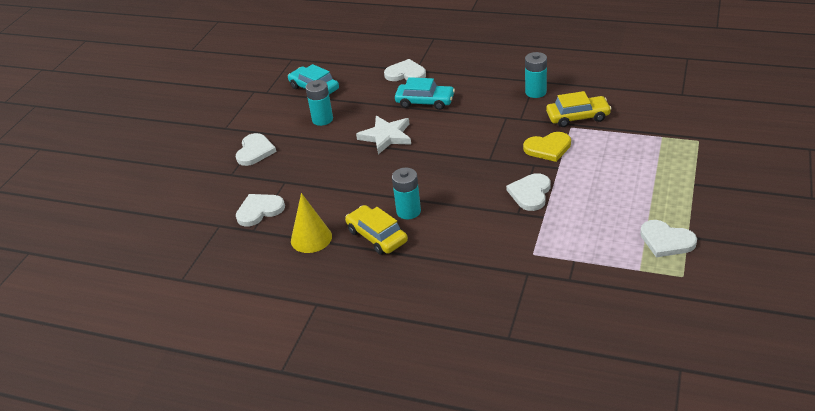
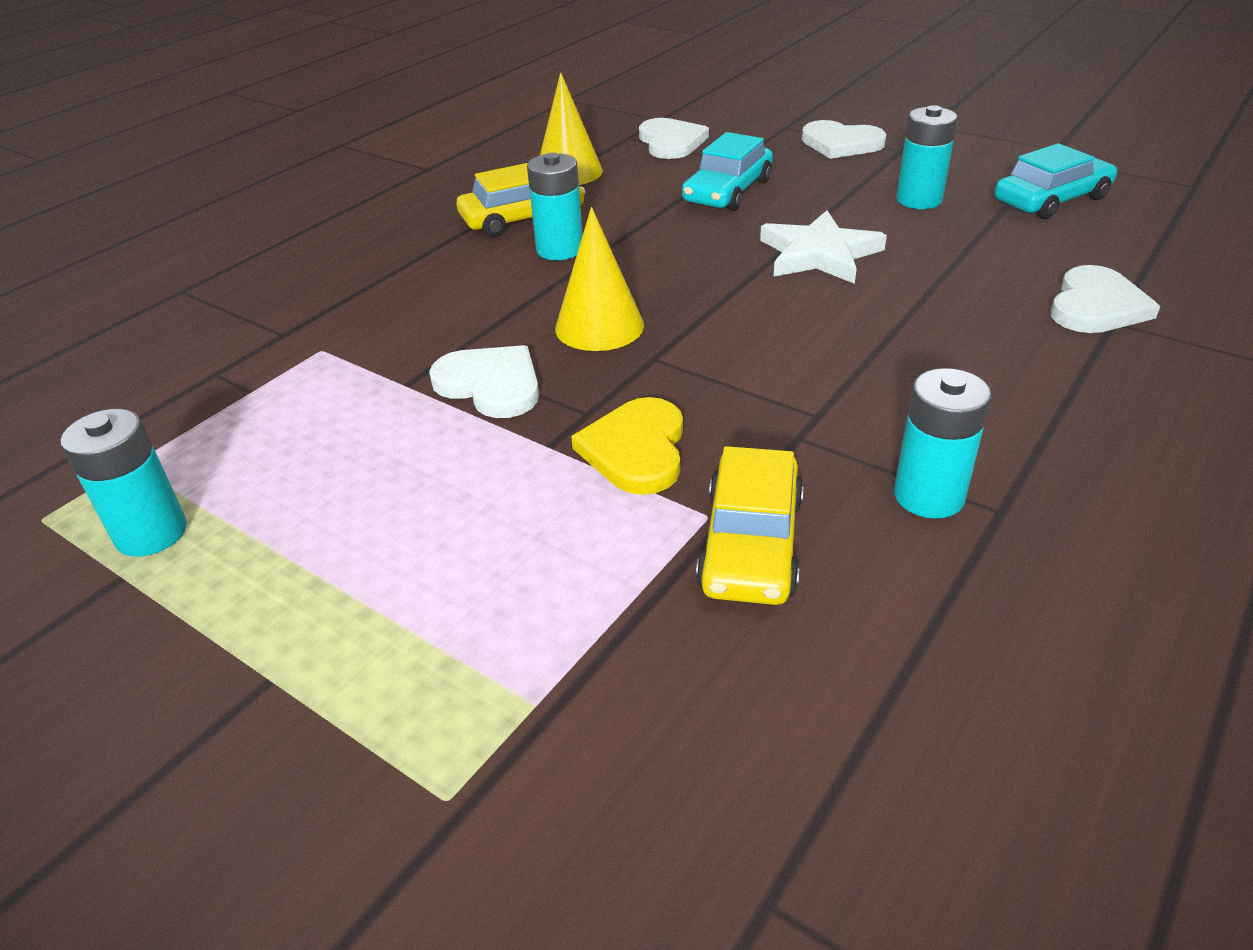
camera: 105 degrees right, 0 degrees up
(425, 102) = (944, 314): turquoise car -> turquoise car (727, 191)
(473, 179) = (599, 326): none -> yellow cone
(666, 241) = (151, 533): white heart -> turquoise battery

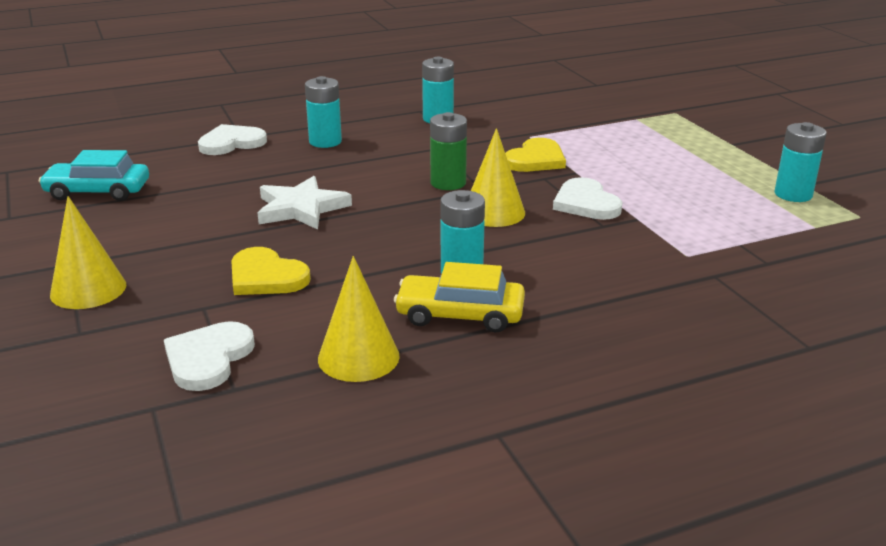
camera: 150 degrees left, 10 degrees down
(709, 350) = (448, 183): none -> green battery
(727, 191) = (266, 277): turquoise car -> yellow heart
(750, 543) = (523, 126): yellow car -> none
(841, 143) = (88, 289): white heart -> yellow cone
(919, 200) = (165, 219): turquoise battery -> turquoise battery (325, 142)

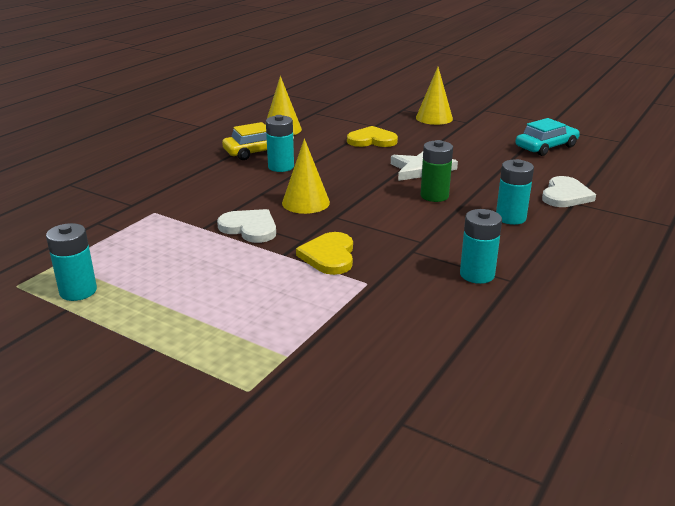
camera: 145 degrees right, 0 degrees up
(208, 358) = (339, 115): white heart -> none
(448, 183) = (365, 213): green battery -> green battery (434, 196)

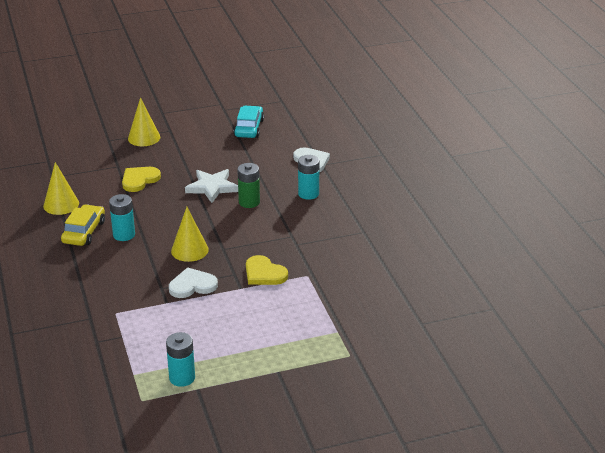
camera: 50 degrees left, 5 degrees up
(477, 274) = (345, 238): turquoise battery -> none

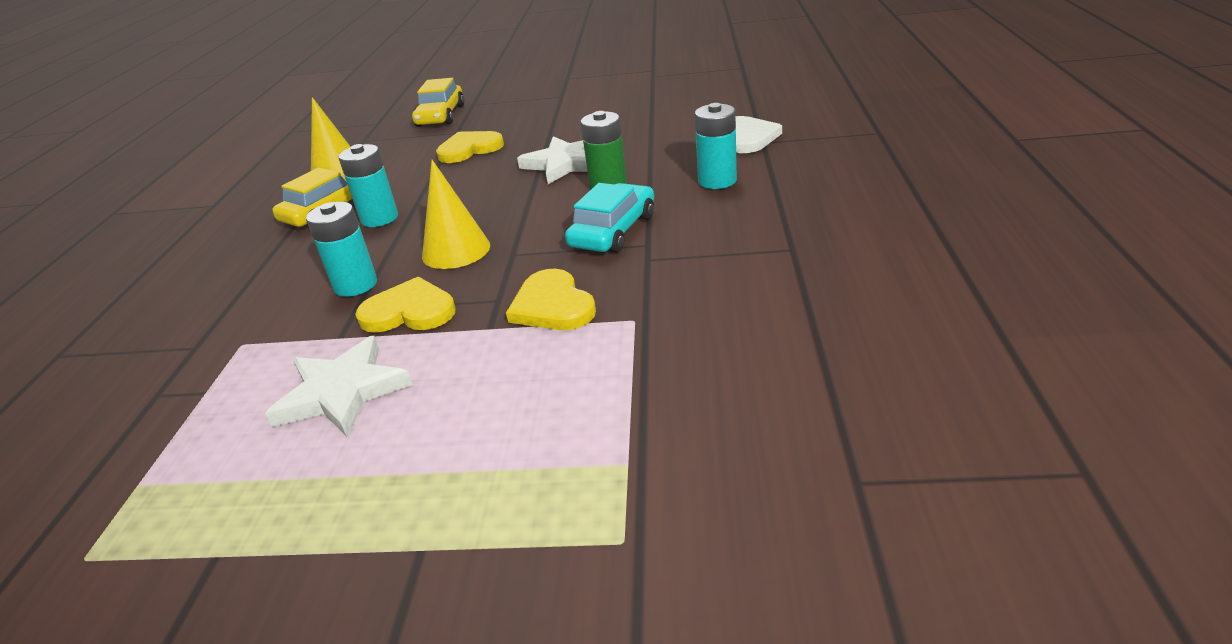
camera: 25 degrees right, 0 degrees up
(93, 152) = (441, 116): none -> yellow car
(144, 138) = (520, 103): yellow cone -> none
(182, 378) = (211, 516): turquoise battery -> turquoise battery (355, 285)
(192, 285) = (409, 311): white heart -> yellow heart
(193, 325) = (342, 392): none -> white star
(249, 128) = (674, 95): turquoise car -> turquoise car (613, 231)

